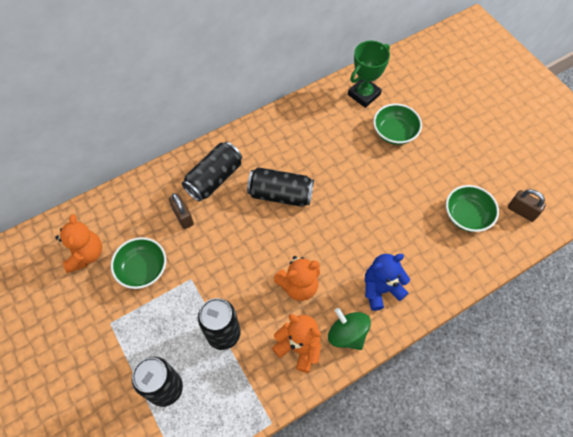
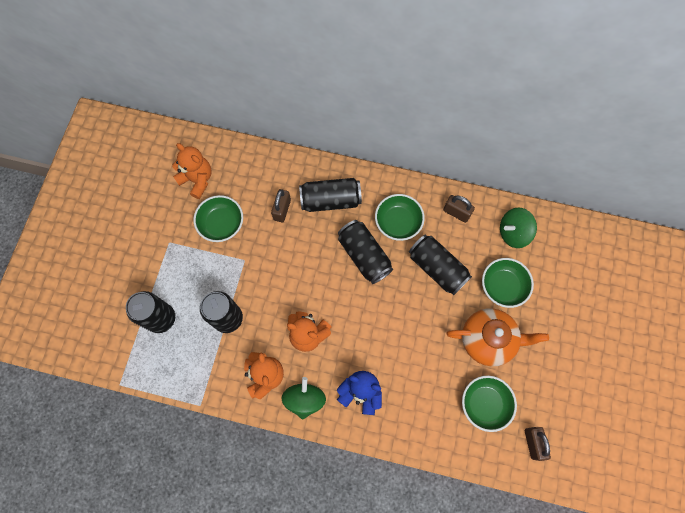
camera: 45 degrees right, 10 degrees up
(86, 254) = (197, 180): orange teddy bear -> orange teddy bear turned 90 degrees counterclockwise
(280, 152) = (398, 222): none -> green bowl
(313, 113) = (456, 213): none -> brown padlock
(340, 158) = (437, 268): none -> black can
(364, 95) = (513, 233): green trophy -> green spinning top
(423, 174) = (488, 340): none -> orange teapot

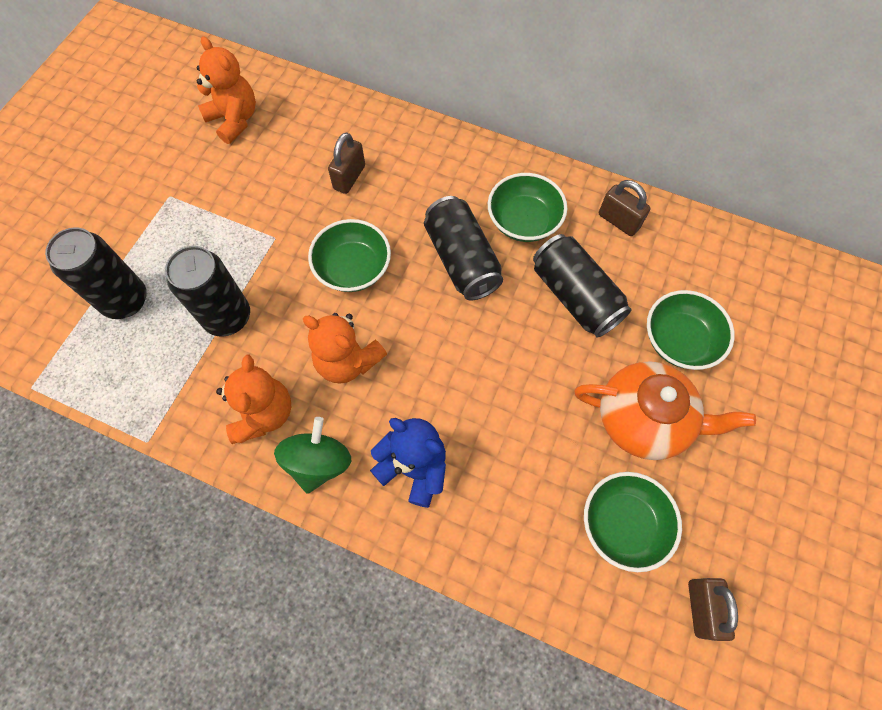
camera: 10 degrees right, 5 degrees down
(221, 224) = (254, 183): green bowl -> green bowl (353, 268)
(330, 200) = (425, 175): black can -> none
(513, 233) = (707, 263): green spinning top -> none

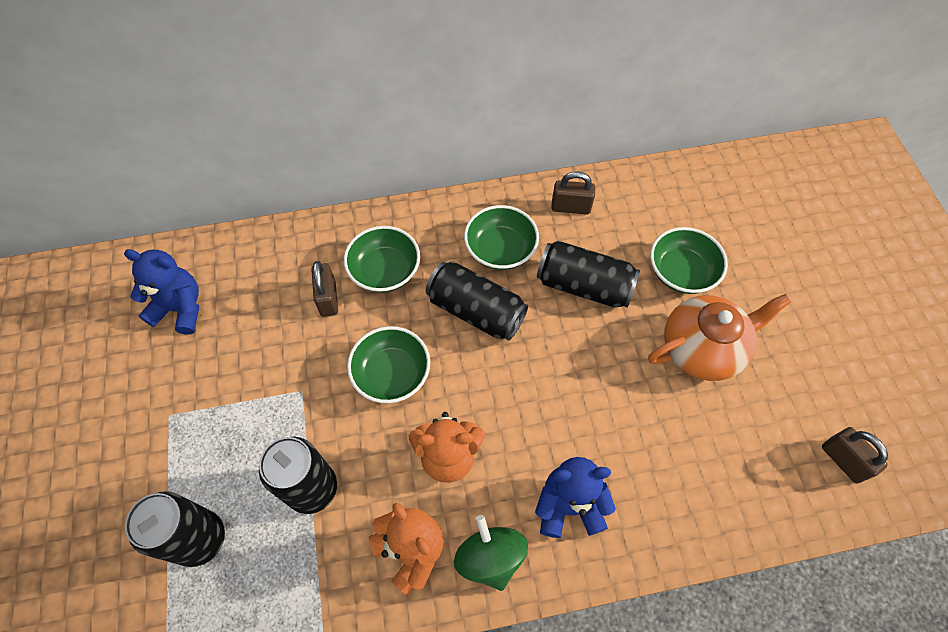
camera: 35 degrees left, 5 degrees down
(234, 120) = (180, 308): orange teddy bear -> blue teddy bear
(623, 524) = (748, 437): green bowl -> green bowl (385, 271)

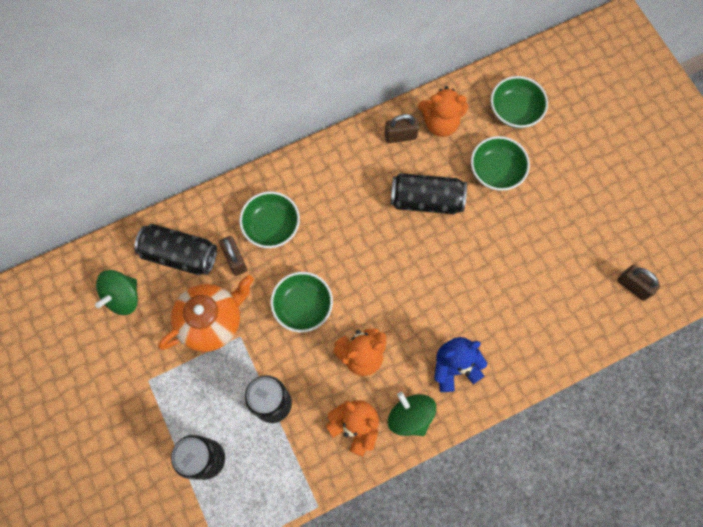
camera: 15 degrees left, 10 degrees up
(180, 308) = (123, 297): blue teddy bear -> green spinning top
(476, 311) = (351, 241): black can -> black can (180, 255)
(500, 250) = (355, 186): green bowl -> green bowl (515, 111)
(623, 204) = (440, 123): none -> orange teddy bear
(703, 348) = (523, 228): orange teapot -> orange teapot (211, 321)

